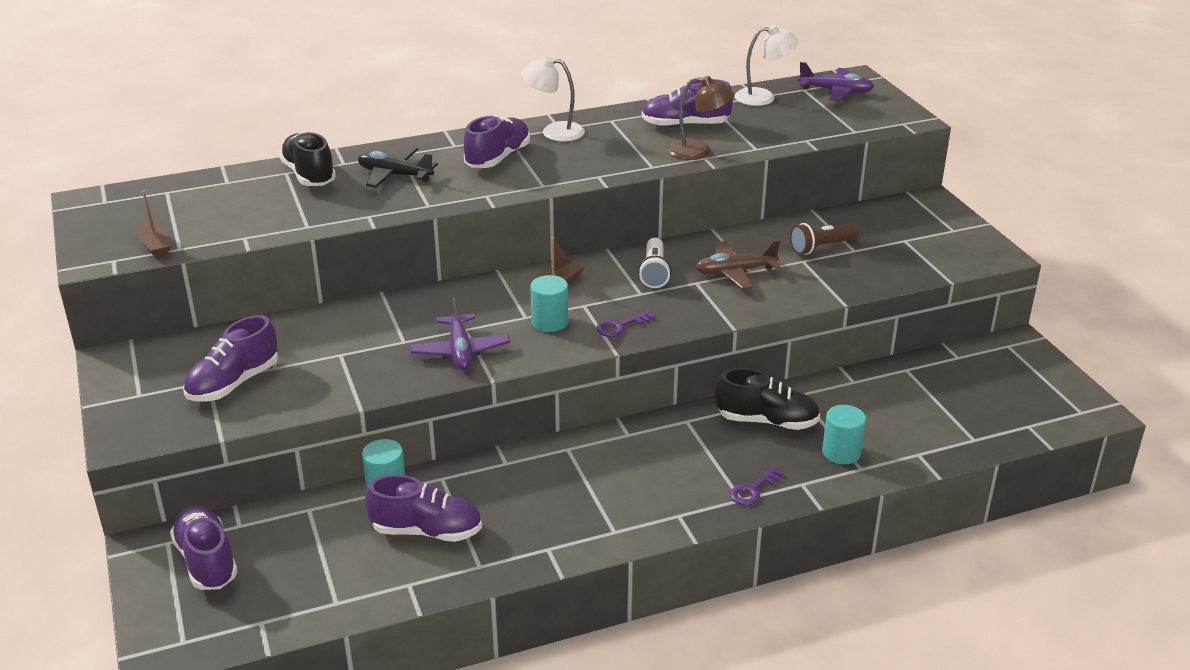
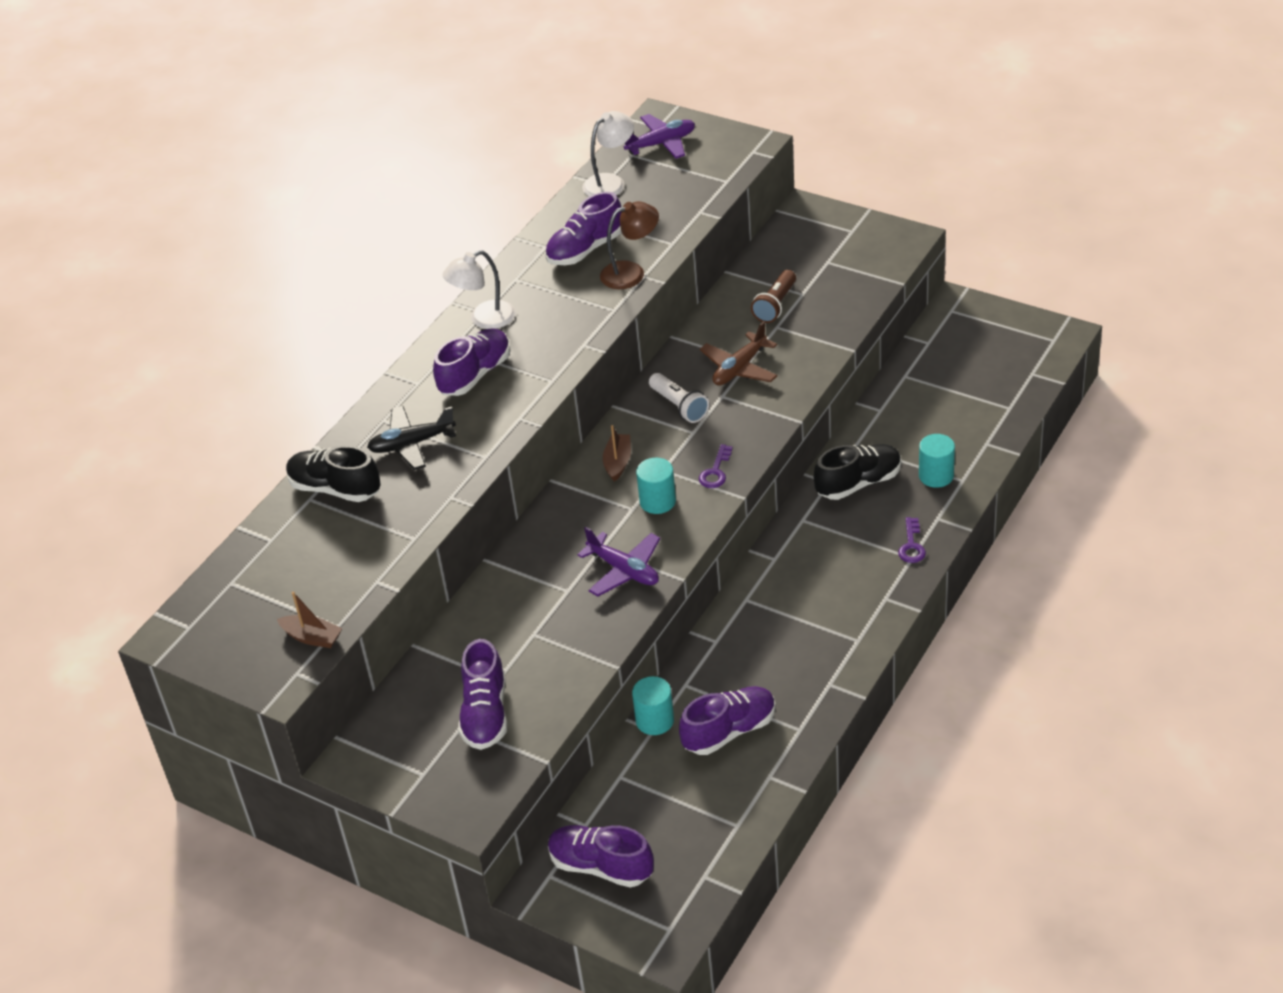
camera: 35 degrees left, 10 degrees up
(498, 158) = (475, 374): purple shoe -> purple shoe turned 45 degrees clockwise

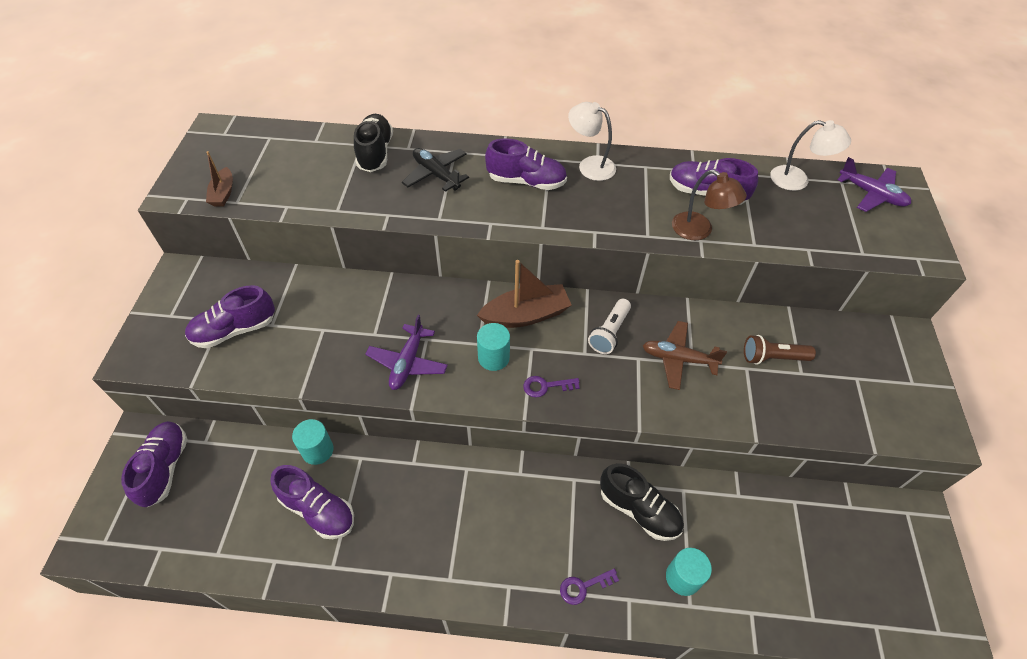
camera: 60 degrees right, 10 degrees up
(618, 462) = (526, 315): brown boat -> brown boat, size x1.77

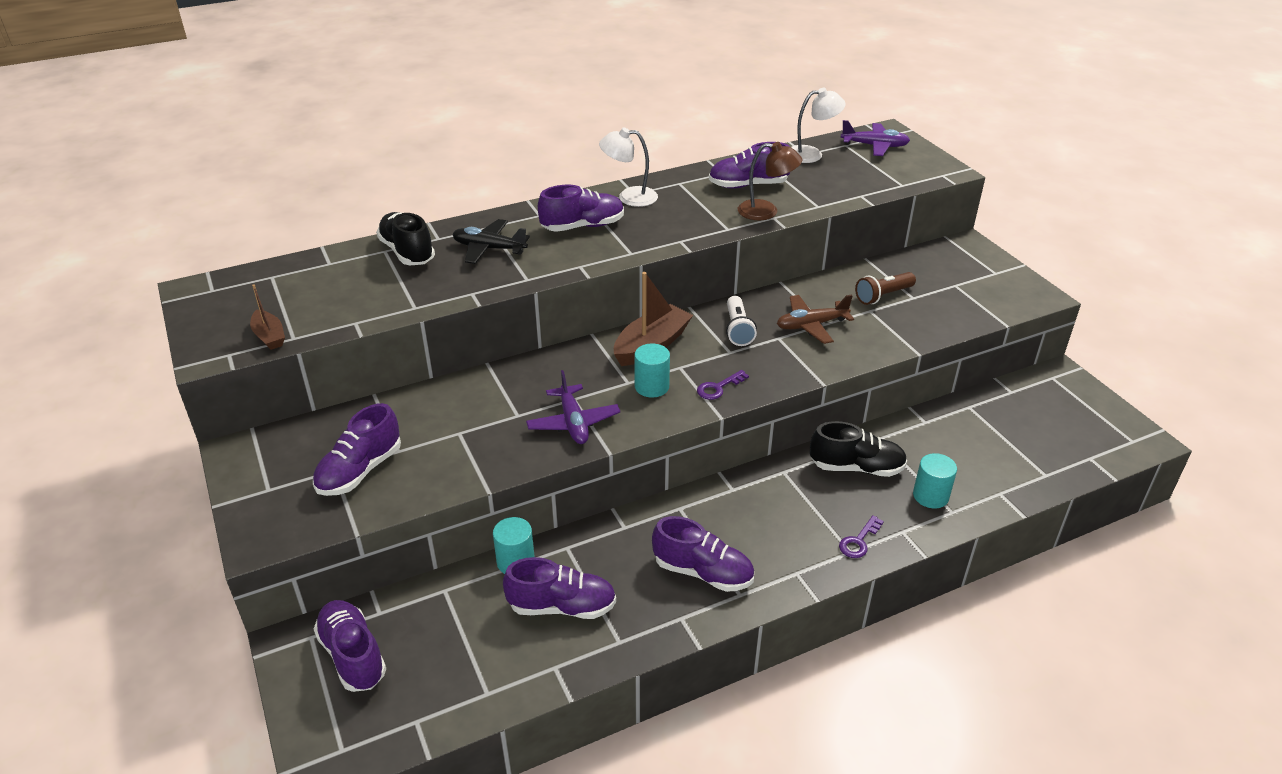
camera: 30 degrees left, 15 degrees down
(438, 541) = (703, 572): none -> purple shoe

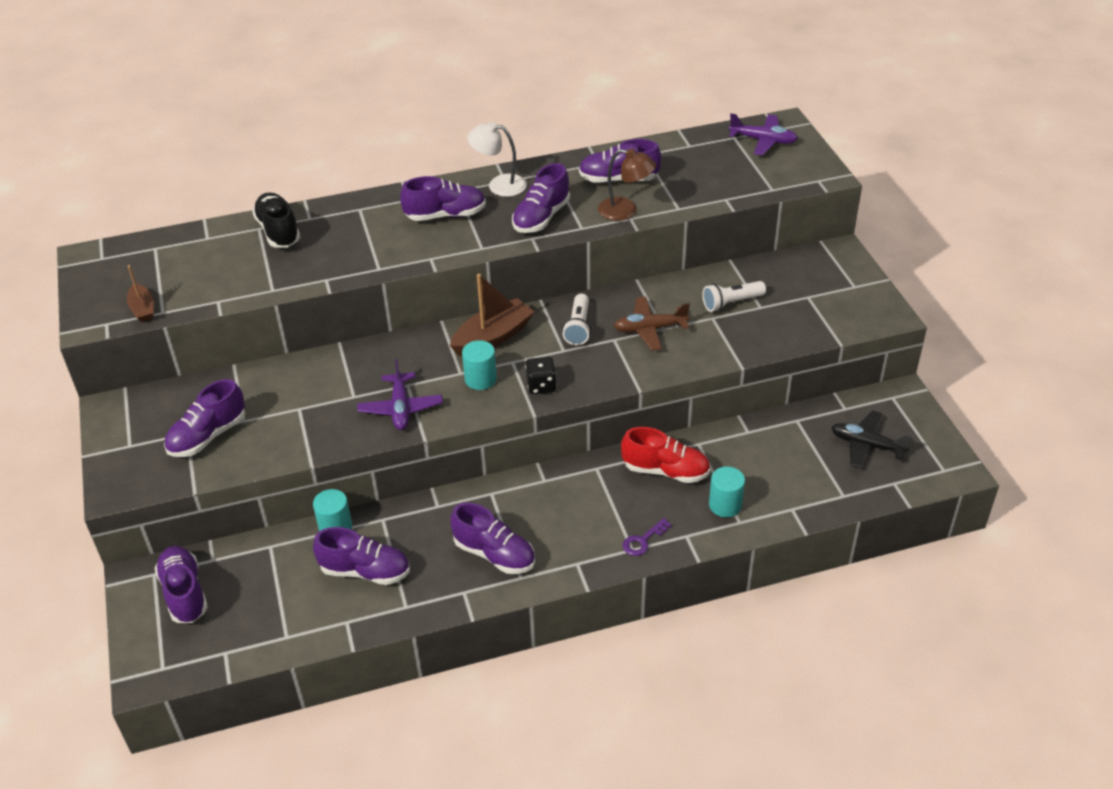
camera: 10 degrees right, 5 degrees up
(489, 248) = (353, 233): black plane -> black plane (867, 445)
(683, 222) = (541, 217): none -> purple shoe
(718, 387) = (541, 385): purple key -> black dice
(811, 154) = (695, 146): white lamp -> none
(856, 467) = (665, 471): black shoe -> red shoe
(883, 296) = (731, 303): brown flashlight -> white flashlight

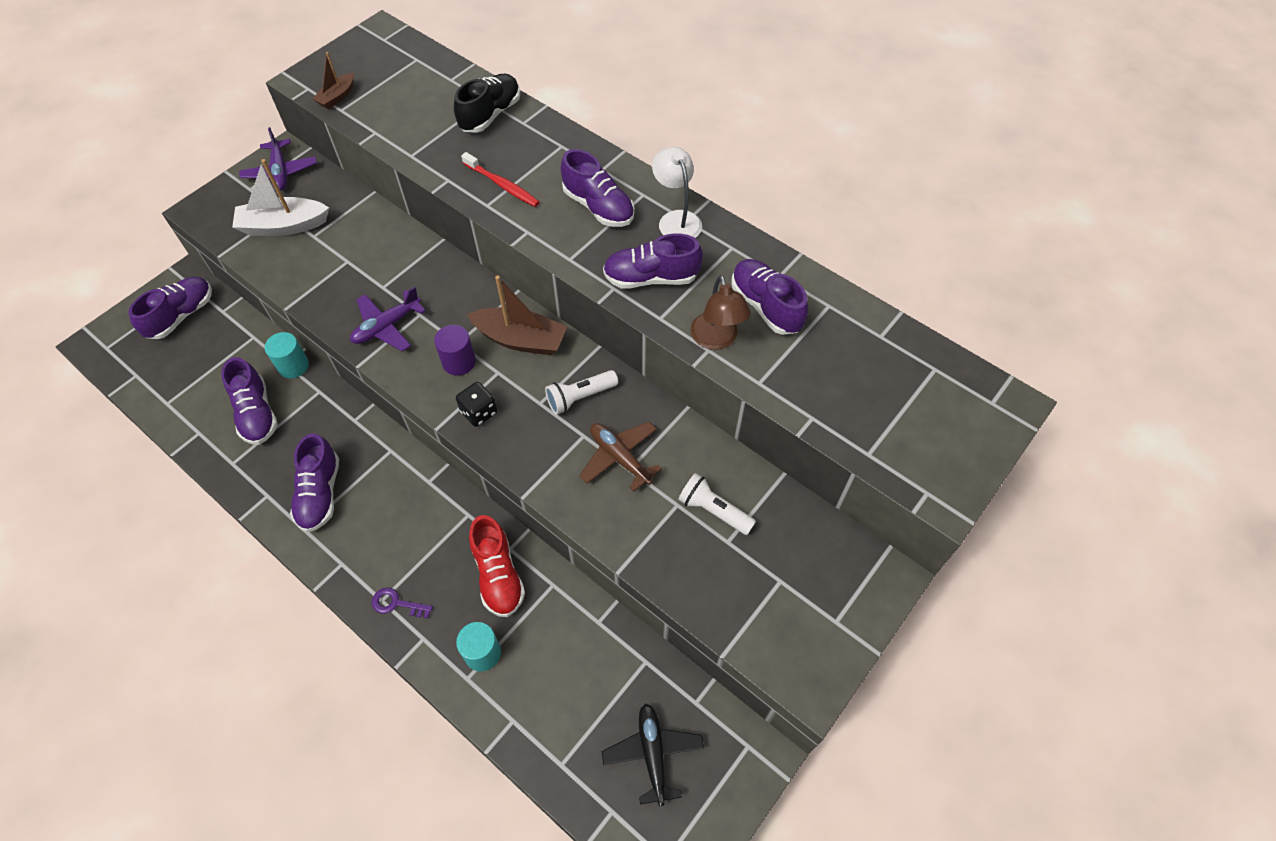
camera: 55 degrees right, 15 degrees up
(208, 436) = (284, 226): purple shoe -> white boat
(366, 253) = (502, 185): none -> red toothbrush
(480, 379) = (459, 362): turquoise cylinder -> purple cylinder
(763, 141) = (954, 400): purple plane -> purple plane (280, 172)

